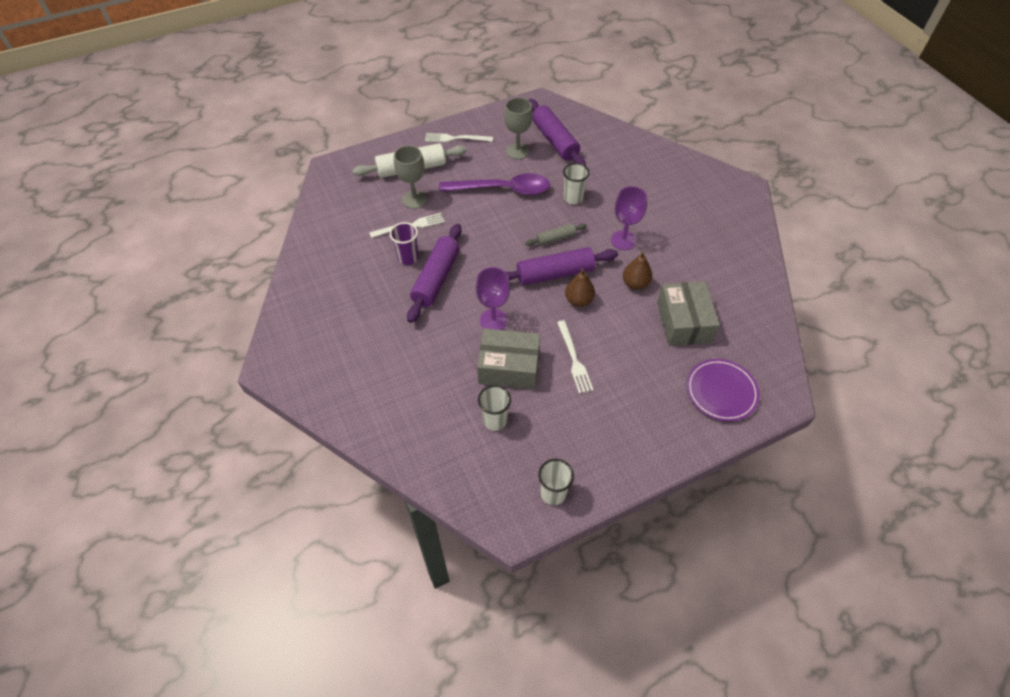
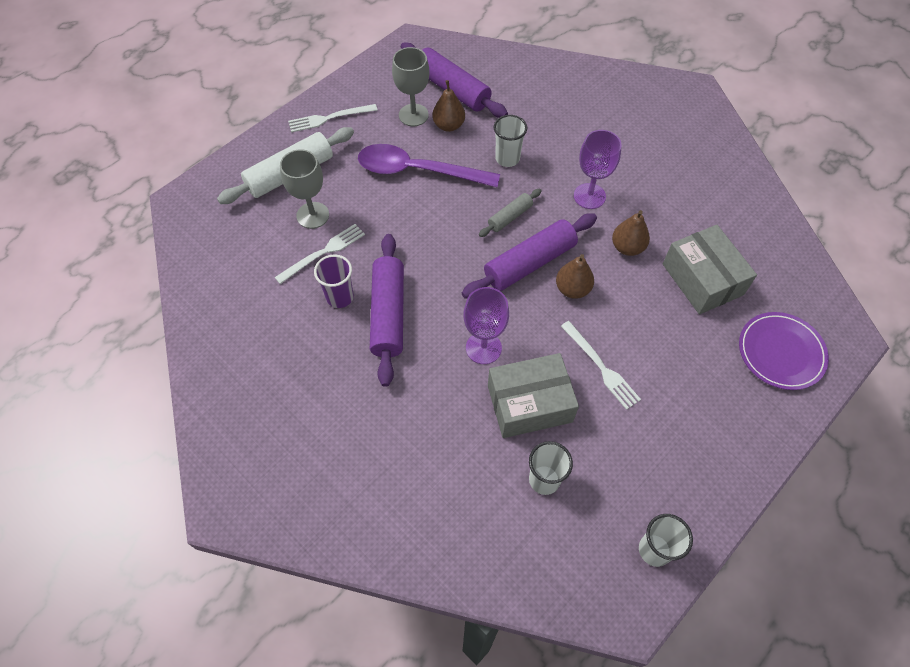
camera: 20 degrees left, 5 degrees up
(502, 189) = (418, 171): purple spoon -> purple spoon turned 150 degrees counterclockwise
(540, 164) = (448, 125): none -> brown pear

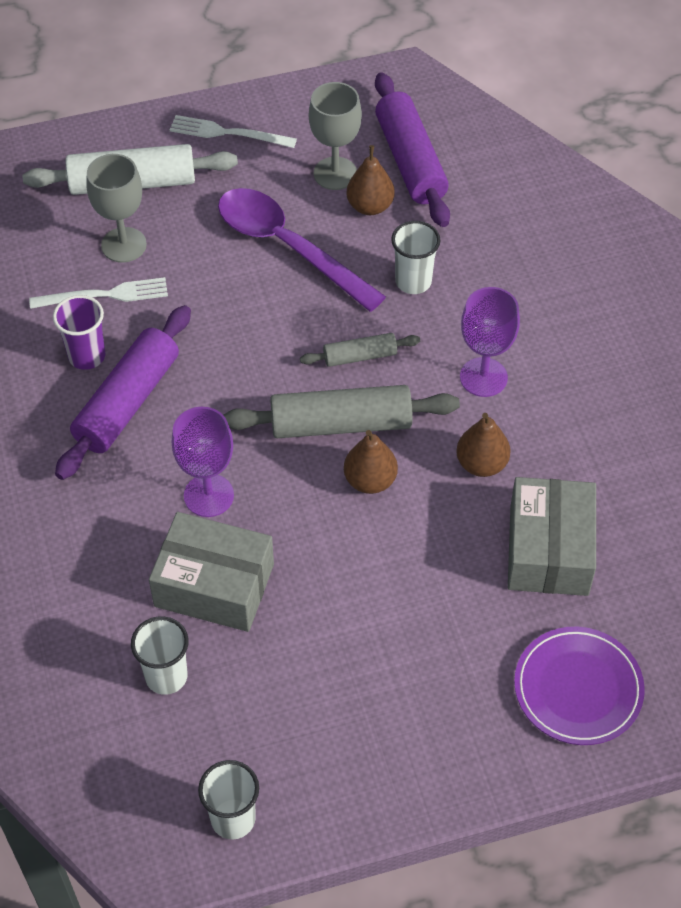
camera: 30 degrees right, 5 degrees down
(529, 263) = (341, 424): purple rolling pin -> grey rolling pin
(601, 367) = (332, 588): white fork -> none

